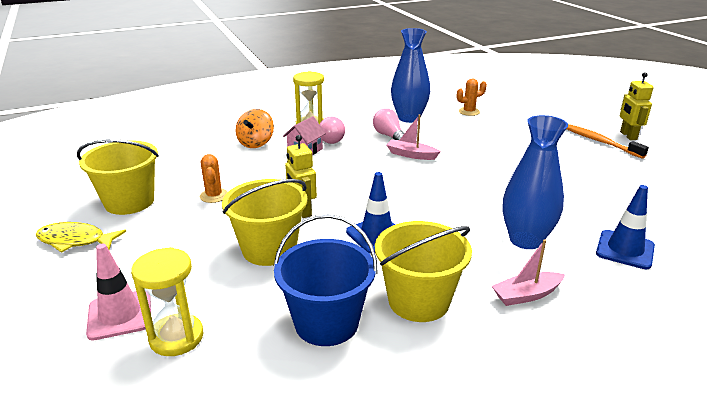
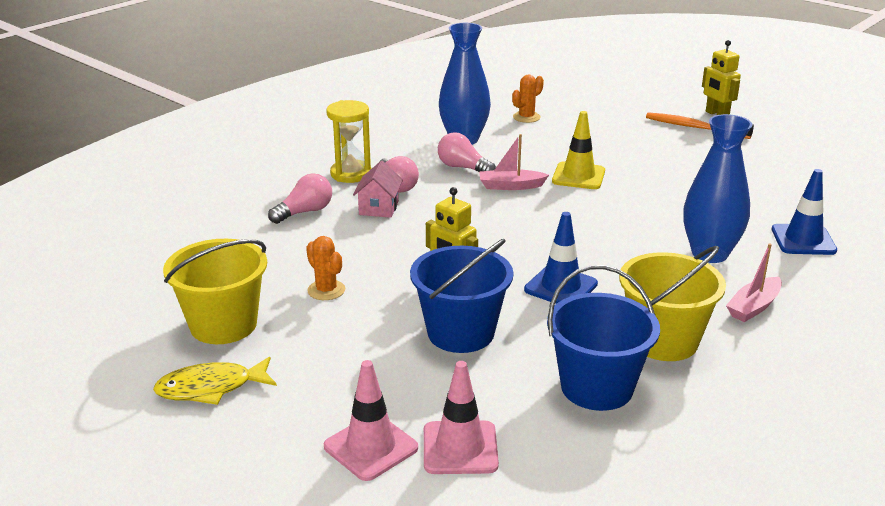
camera: 25 degrees left, 0 degrees up
(176, 337) = (460, 448): yellow hourglass -> pink traffic cone
(256, 143) = (304, 212): orange spinning top -> pink light bulb
(269, 249) = (461, 333): yellow bucket -> blue bucket
(469, 158) = (578, 176): none -> yellow traffic cone

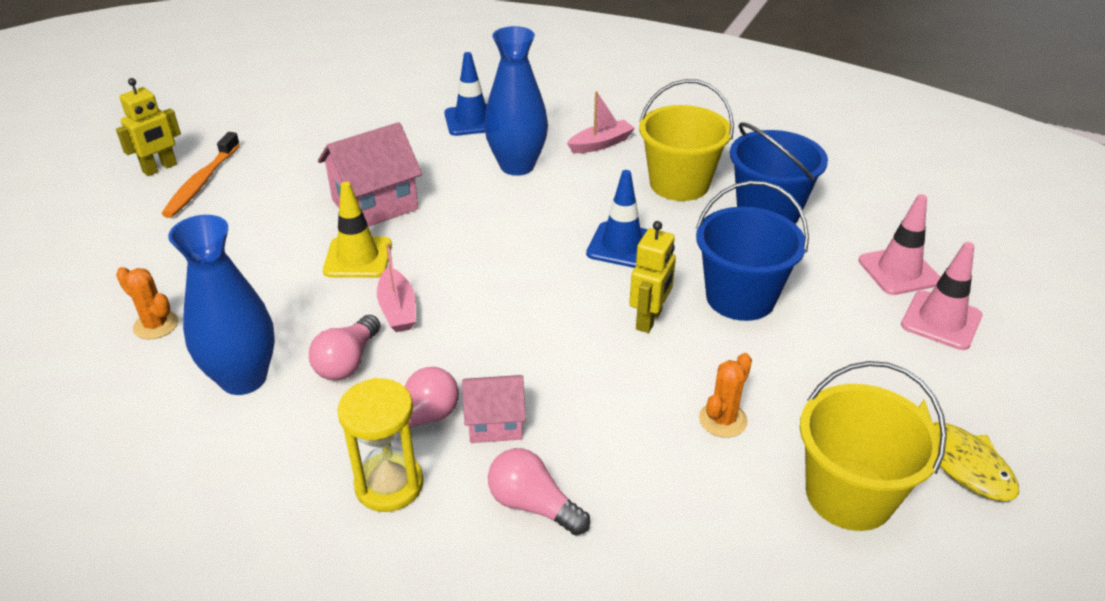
camera: 105 degrees left, 10 degrees up
(651, 186) = (375, 204): none -> pink house
(753, 307) = (601, 144): pink boat -> pink boat turned 60 degrees counterclockwise

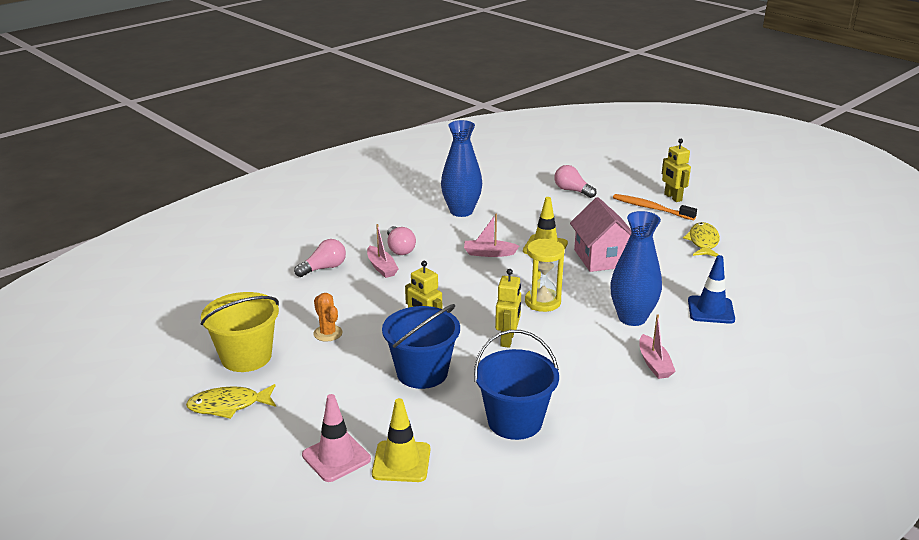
camera: 110 degrees right, 10 degrees down
(156, 325) = (516, 194): orange cactus -> none
(302, 136) = (703, 242): none -> yellow fish
(348, 362) = (455, 236): pink light bulb -> pink light bulb (572, 191)
(389, 485) = (366, 237): yellow hourglass -> yellow hourglass (542, 302)
(495, 423) = (381, 267): pink house -> pink boat
(621, 245) = (507, 339): blue traffic cone -> yellow robot
(679, 184) = (576, 387): yellow bucket -> none
(899, 271) = (401, 462): pink traffic cone -> yellow traffic cone

